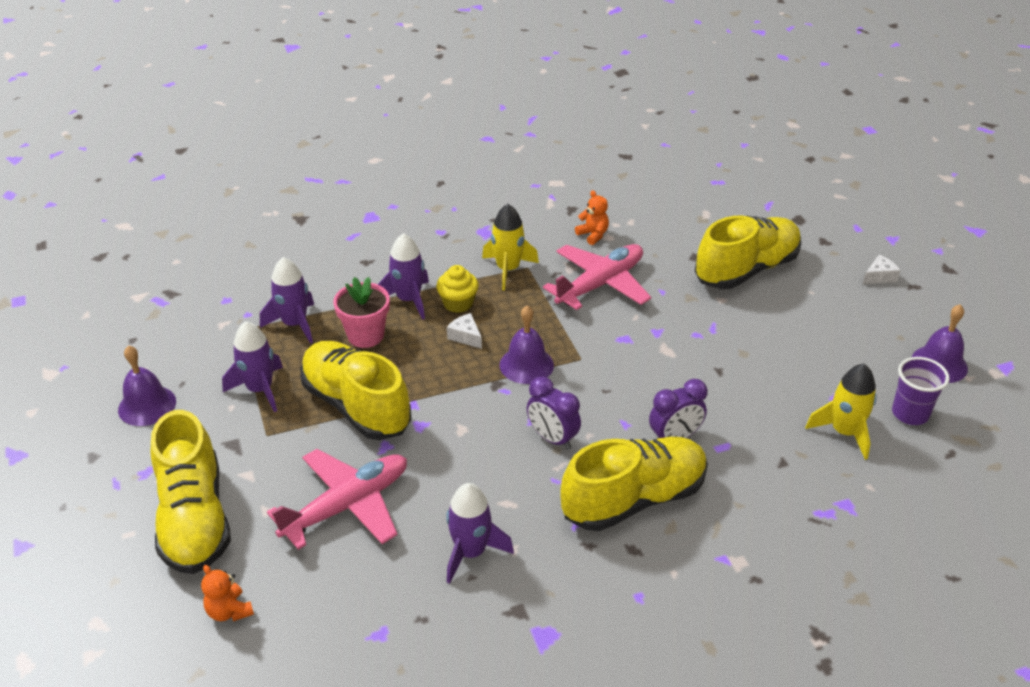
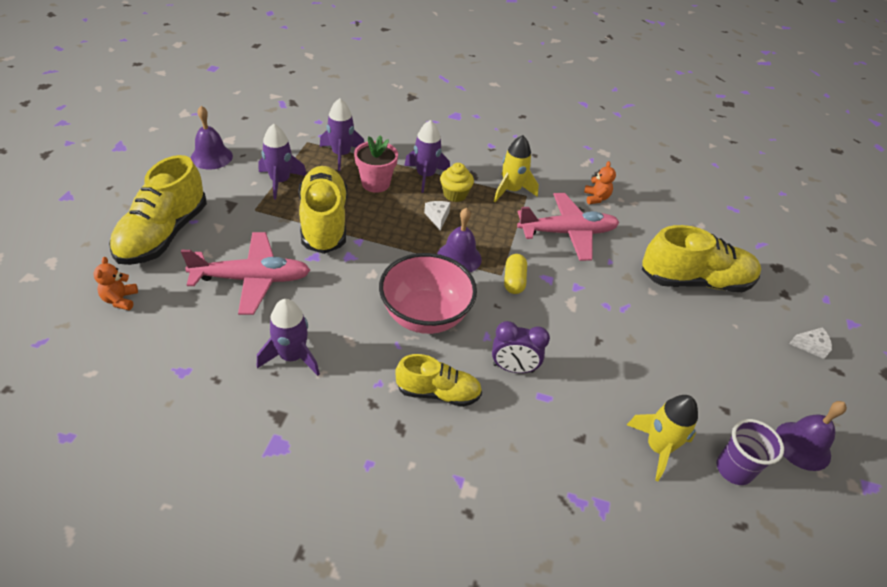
camera: 30 degrees right, 5 degrees up
(552, 438) = (425, 315): purple clock -> pink bowl
(598, 358) = (514, 281): none -> yellow capsule
(634, 499) = (438, 392): yellow shoe -> yellow shoe, size x0.60

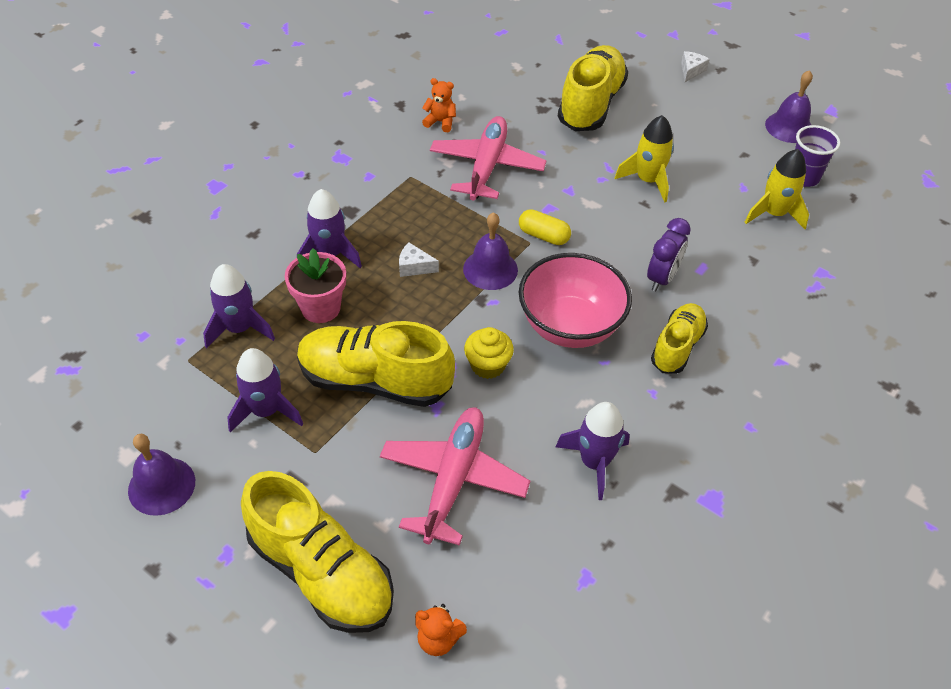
camera: 65 degrees left, 5 degrees up
(455, 194) = (379, 238): yellow cupcake -> yellow cupcake (488, 365)
(511, 190) = (395, 186): yellow rocket -> yellow rocket (647, 180)

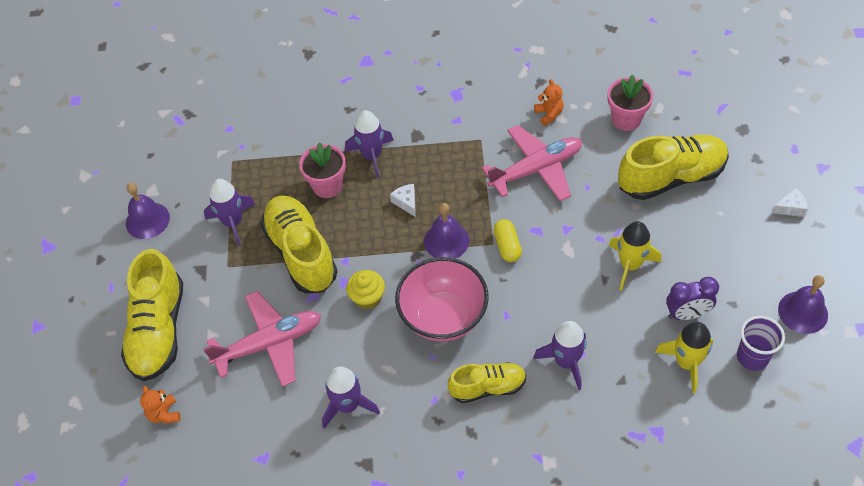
camera: 55 degrees right, 5 degrees up
(239, 328) = (275, 163): purple rocket -> purple rocket (566, 362)
(504, 88) = (626, 119): none -> pink flower pot
(662, 278) = (541, 337): purple clock -> purple clock (687, 314)

